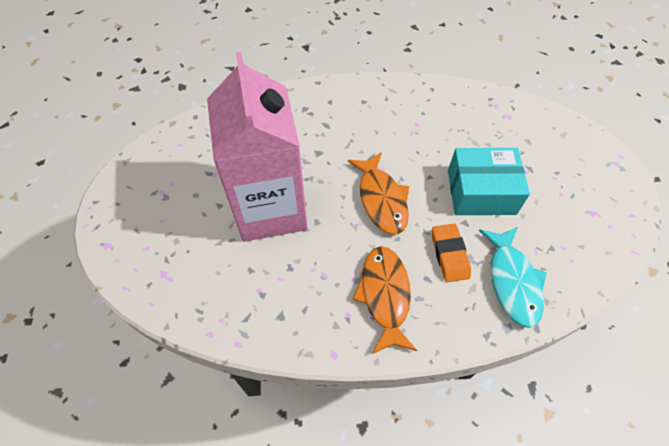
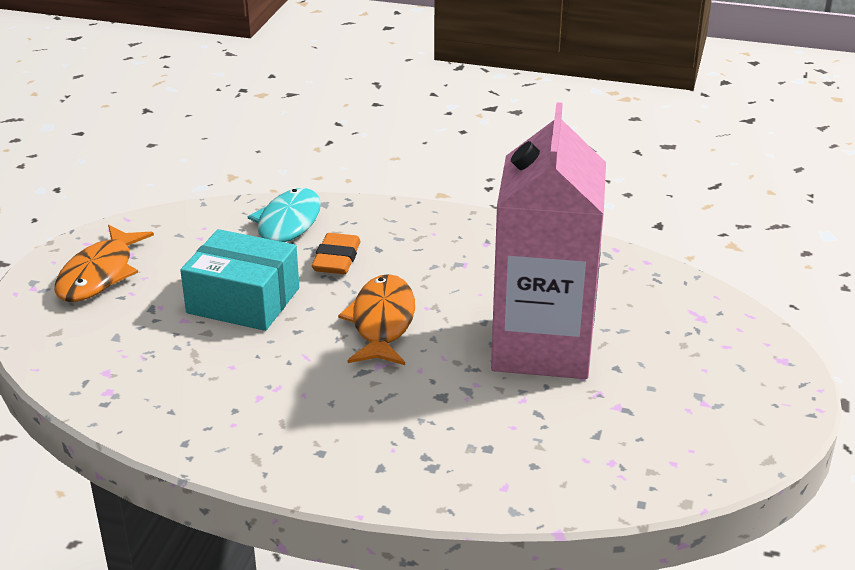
camera: 160 degrees left, 25 degrees down
(385, 295) = (435, 247): orange fish -> orange fish (99, 274)

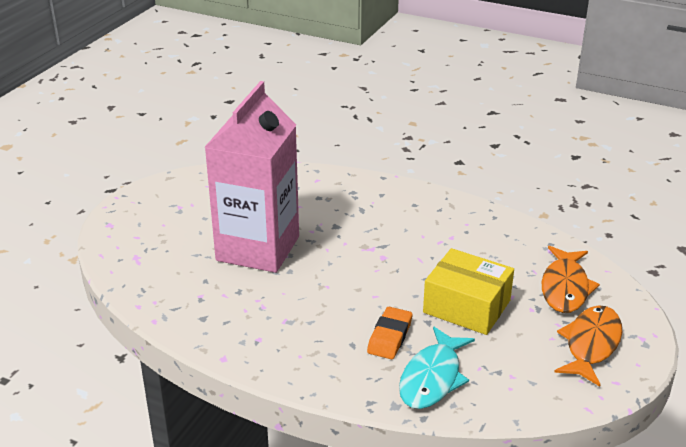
camera: 170 degrees left, 0 degrees up
(243, 300) = (466, 306): turquoise box -> yellow box
(382, 322) = (363, 277): orange fish -> orange fish (565, 288)

